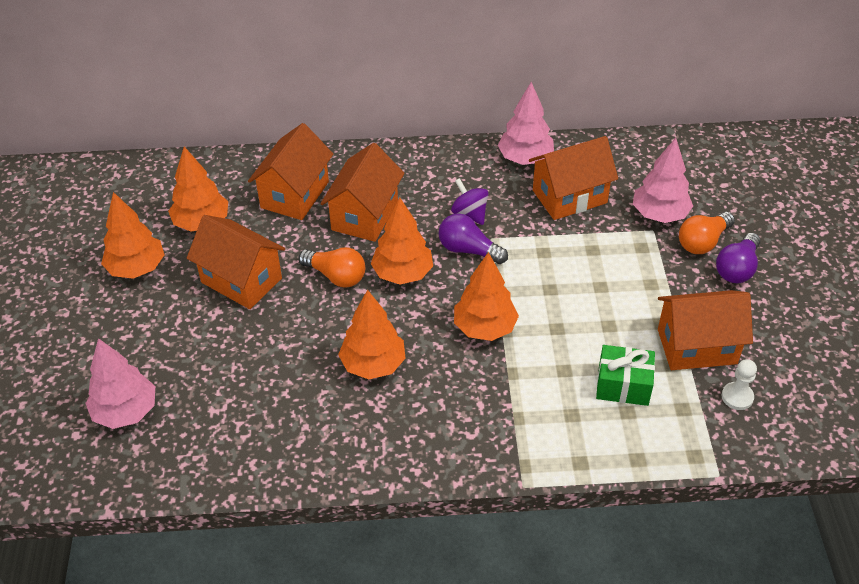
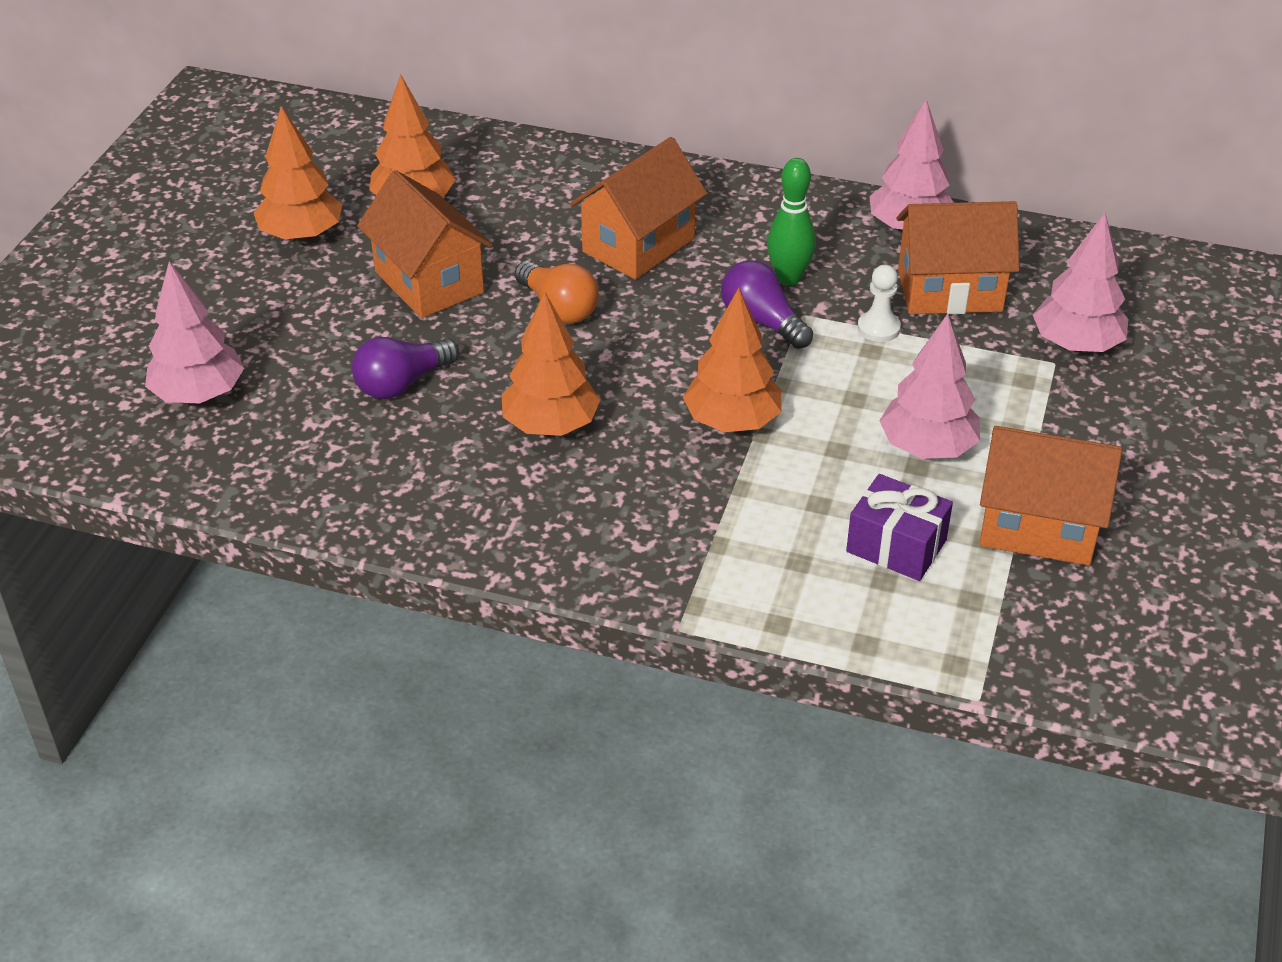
camera: 20 degrees right, 5 degrees down
(295, 195) = (556, 198): orange house -> none
(402, 274) = (652, 327): orange tree -> none
(469, 214) = (788, 278): purple spinning top -> green bowling pin
(608, 311) = (927, 448): none -> pink tree
(623, 385) = (896, 546): green gift -> purple gift
(703, 242) = (1124, 396): orange light bulb -> none
(737, 268) = (1160, 443): purple light bulb -> purple light bulb (402, 383)
(737, 397) = (1065, 607): white pawn -> white pawn (878, 328)

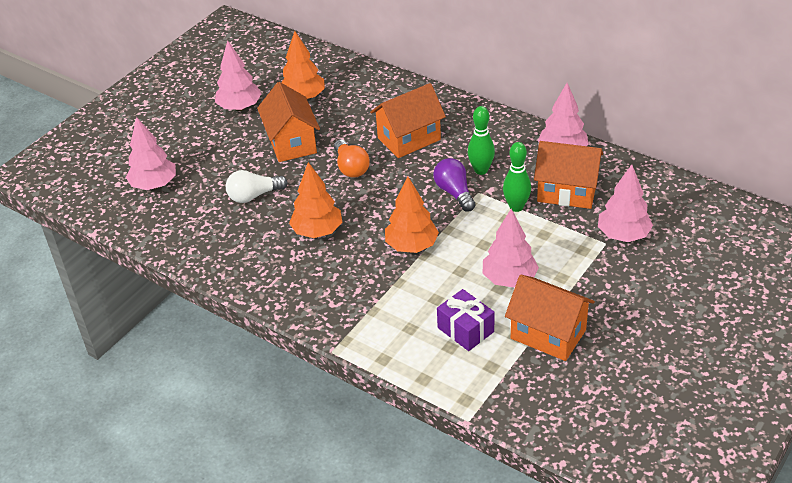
camera: 20 degrees right, 0 degrees up
(302, 235) = (240, 107): orange tree -> pink tree
(402, 383) = (254, 196): purple light bulb -> white light bulb
(878, 328) = (516, 207): white pawn -> green bowling pin

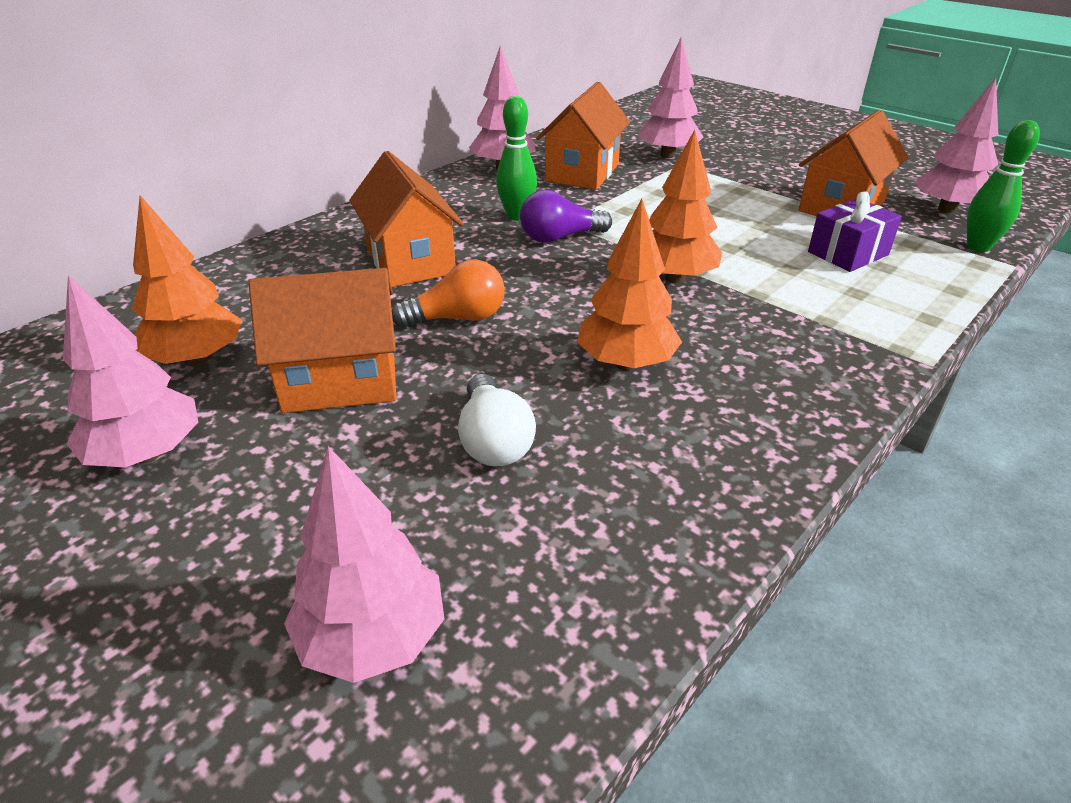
camera: 85 degrees left, 5 degrees down
(509, 279) = (745, 218): pink tree -> pink tree (946, 210)
(516, 207) = (603, 202): green bowling pin -> green bowling pin (978, 247)

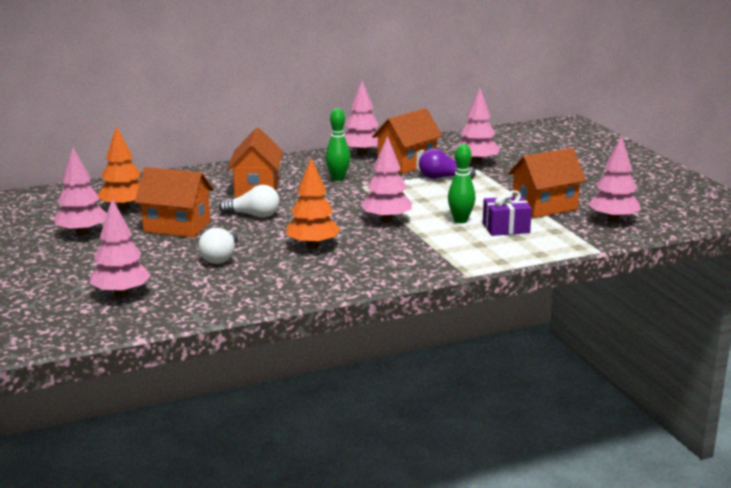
camera: 25 degrees right, 15 degrees down
(457, 318) = (253, 215): orange light bulb -> white light bulb
(560, 237) = (349, 192): purple light bulb -> purple light bulb (442, 178)
(674, 278) = (386, 220): orange tree -> pink tree
(978, 247) = (595, 240): green bowling pin -> green bowling pin (460, 220)

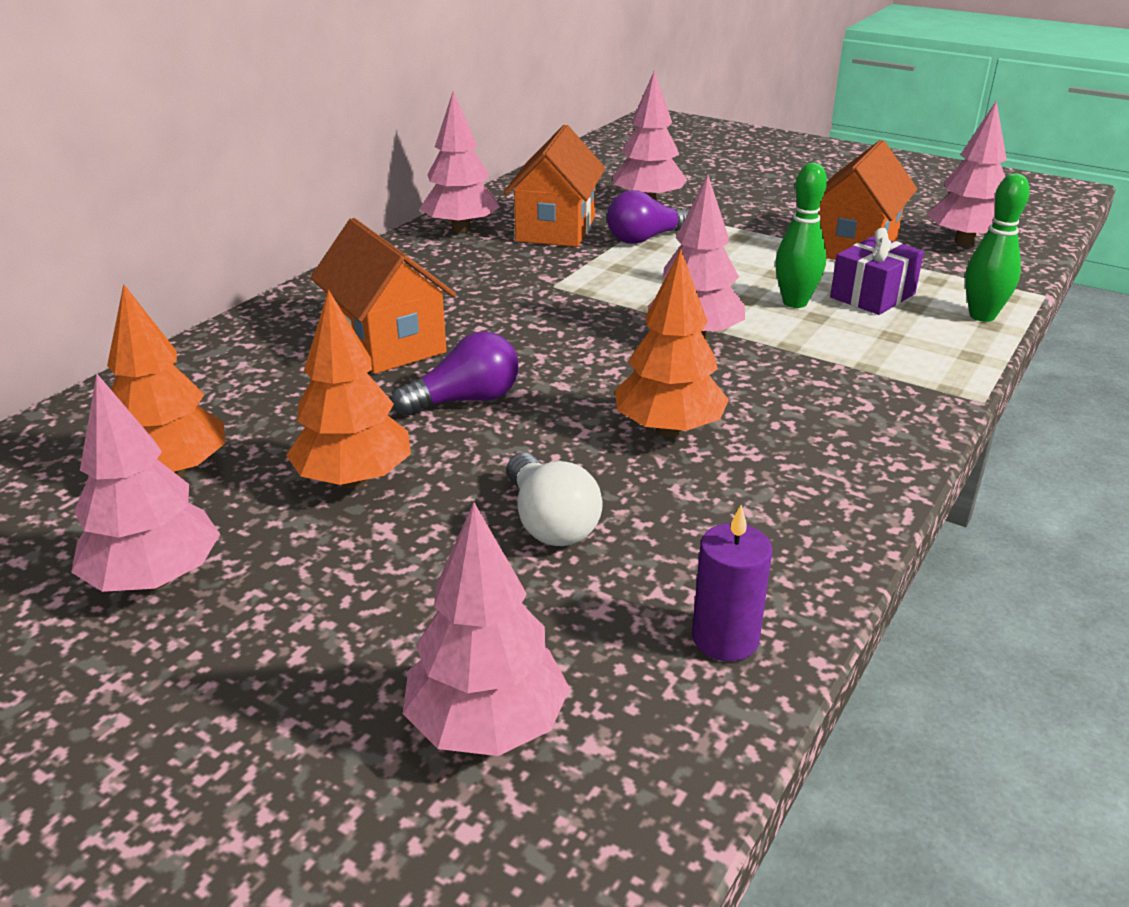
camera: 35 degrees left, 10 degrees up
(177, 227) = (354, 480): orange house -> orange tree
(223, 301) = (725, 638): none -> purple candle
(253, 215) = (465, 400): white light bulb -> purple light bulb
(338, 179) = (496, 283): green bowling pin -> green bowling pin (982, 316)

